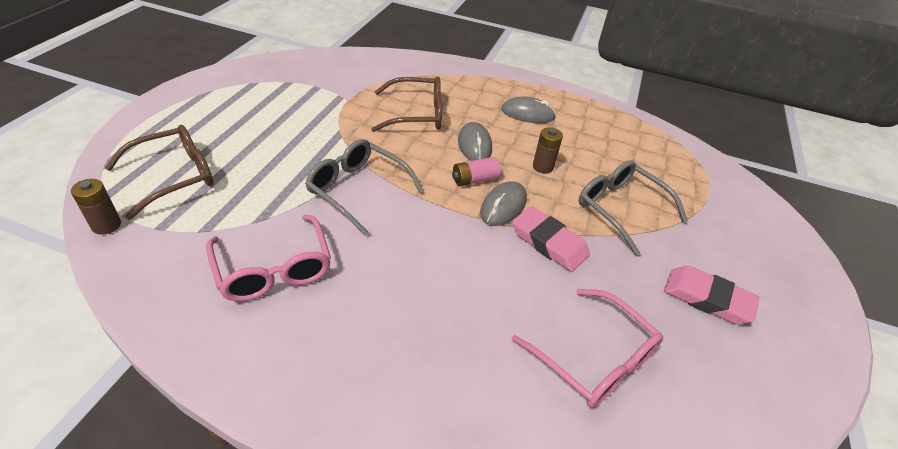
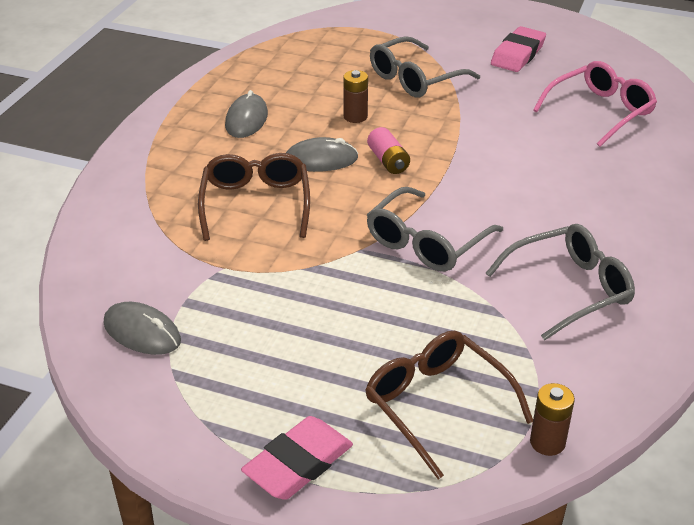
camera: 85 degrees left, 5 degrees down
(274, 270) = (571, 288): pink glasses -> grey glasses
(503, 206) = (428, 144): grey mouse -> grey mouse (142, 332)
(549, 243) = (475, 122): pink eraser -> pink eraser (298, 463)

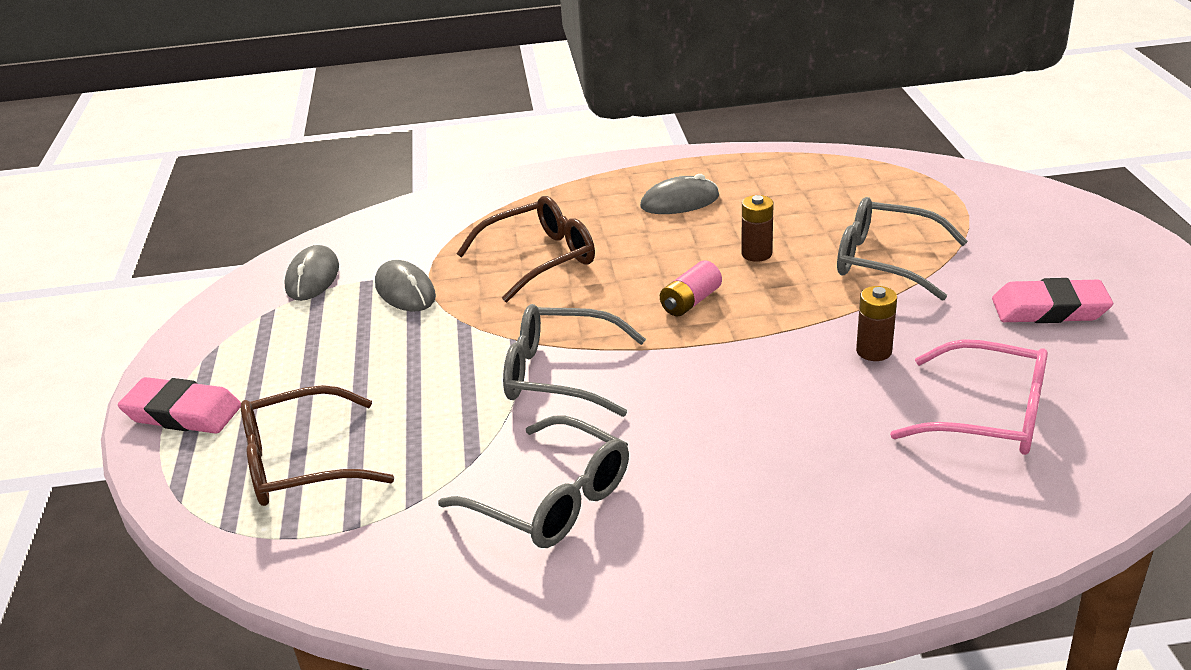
camera: 65 degrees right, 5 degrees down
(321, 160) = (651, 264): grey mouse -> grey mouse (405, 291)
(436, 404) = (298, 464): brown glasses -> brown glasses turned 135 degrees counterclockwise
(547, 442) = (273, 557): brown battery -> brown battery (874, 351)

